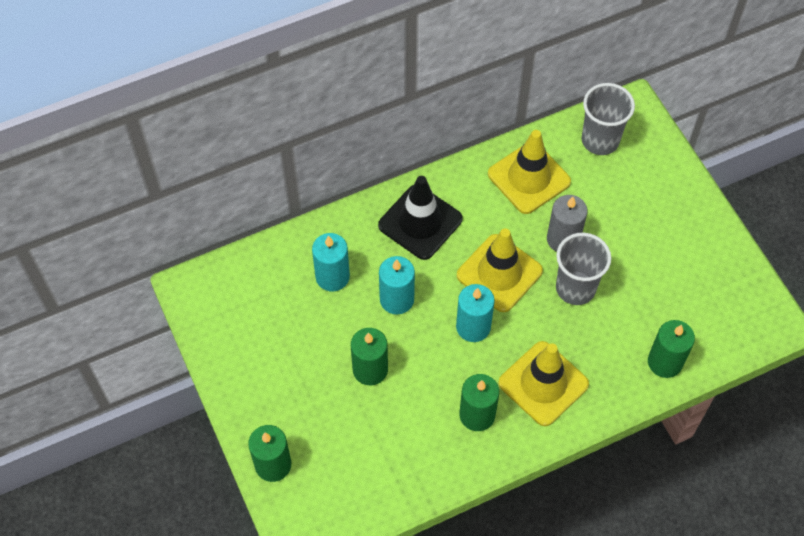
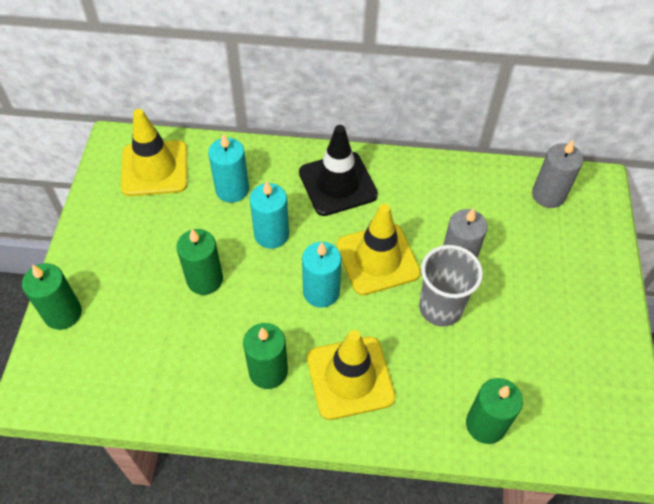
camera: 30 degrees right, 5 degrees down
(529, 178) = (460, 194): yellow traffic cone -> yellow traffic cone (154, 168)
(600, 140) = (548, 195): grey cup -> grey candle

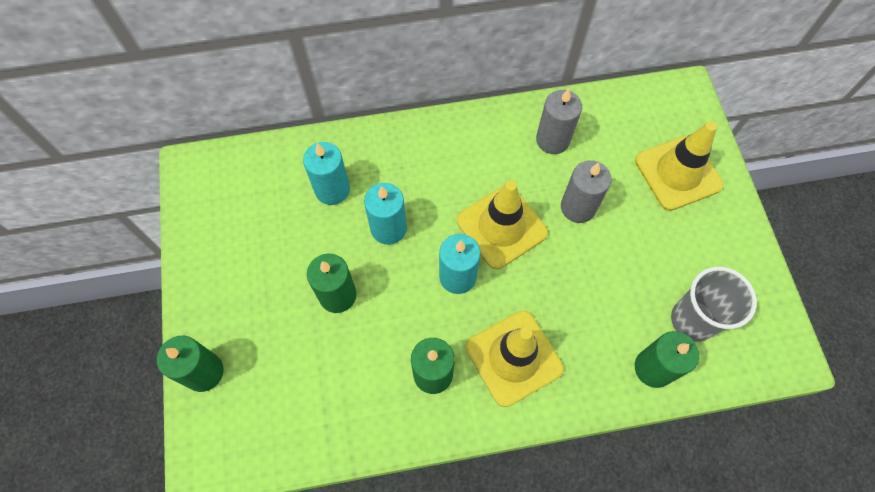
camera: 15 degrees left, 10 degrees up
(154, 168) = (243, 187): yellow traffic cone -> yellow traffic cone (678, 173)
(337, 184) = (437, 156): black traffic cone -> none
(440, 308) = (577, 262): grey cup -> grey cup (692, 320)
(548, 195) = (643, 116): grey candle -> grey candle (552, 140)

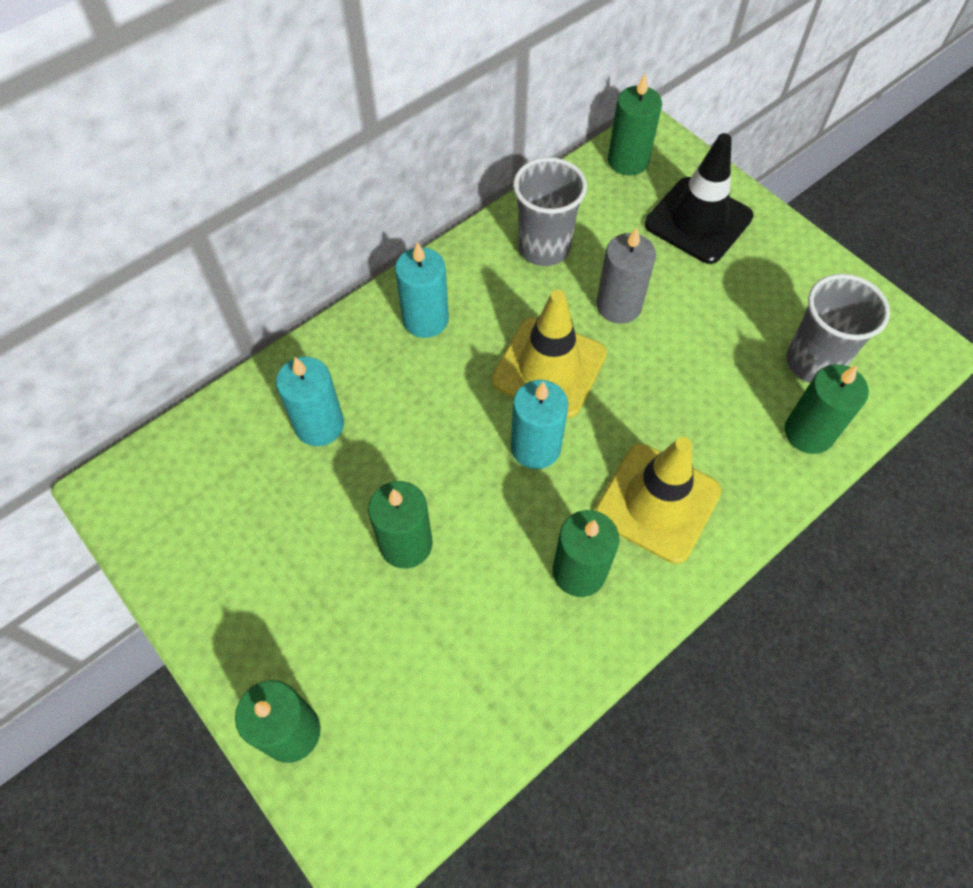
camera: 30 degrees left, 5 degrees down
(388, 228) = (418, 435): turquoise candle -> turquoise candle (425, 319)
(552, 140) = (544, 248): grey candle -> grey cup
(655, 103) = (628, 161): none -> green candle
(678, 173) = (698, 220): yellow traffic cone -> black traffic cone

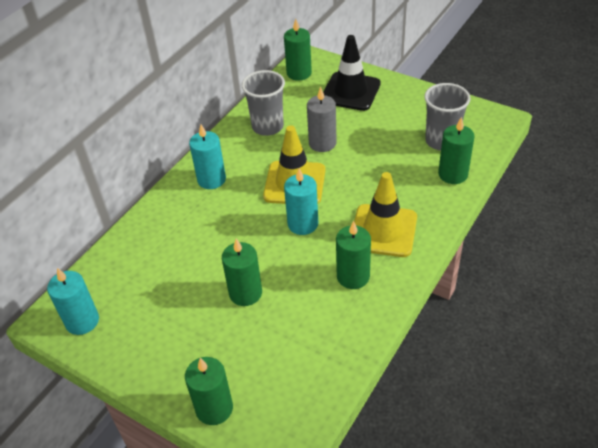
camera: 15 degrees left, 15 degrees down
(319, 425) = (168, 249): turquoise candle -> turquoise candle (82, 321)

